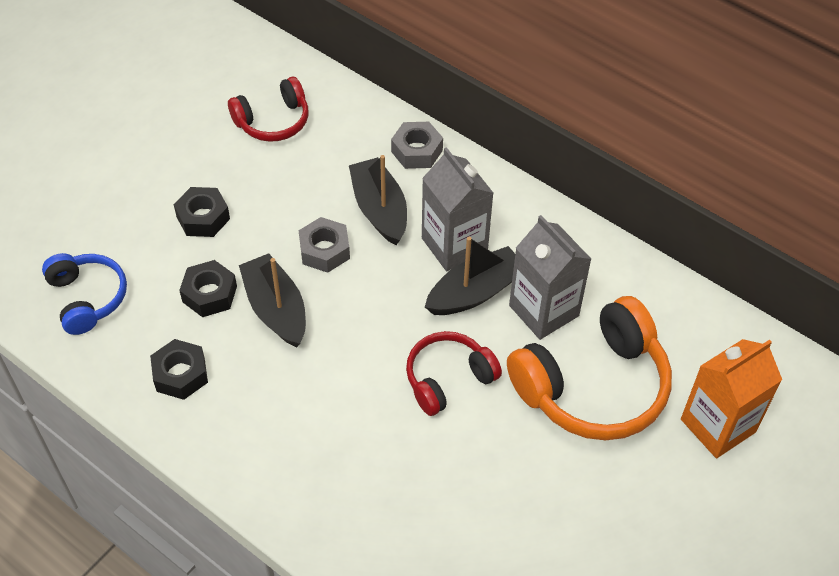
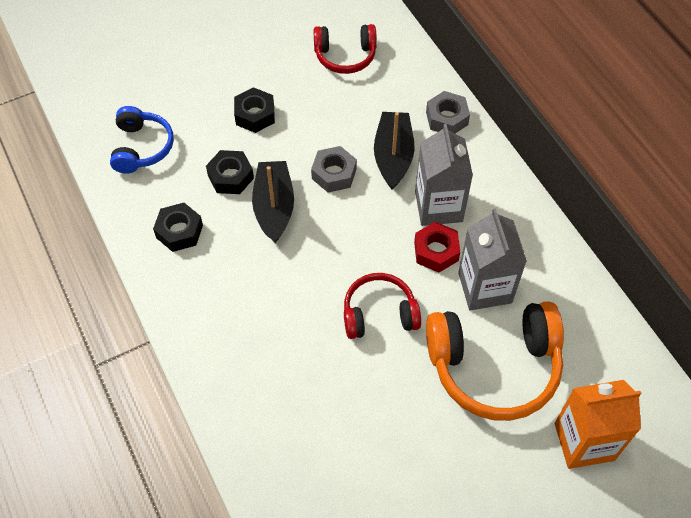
camera: 25 degrees right, 5 degrees up
(475, 292) = (436, 251): black boat -> red nut

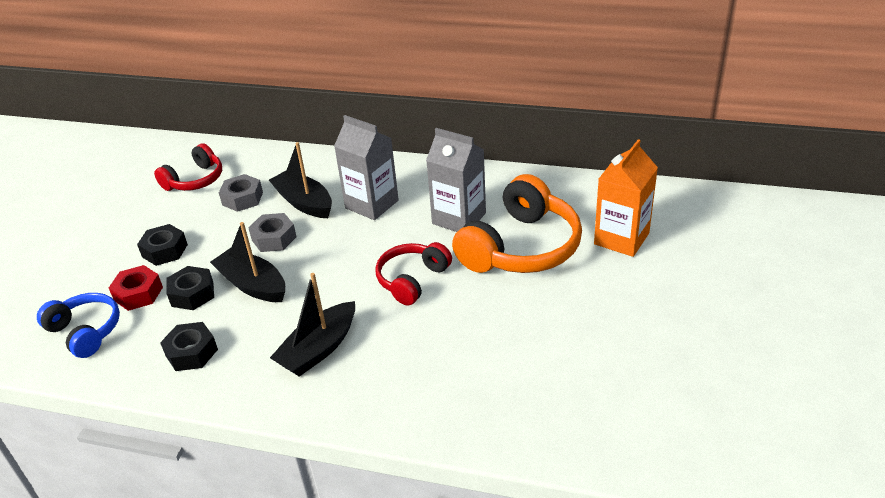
camera: 45 degrees left, 20 degrees down
(252, 311) = (319, 349): none -> black boat
(436, 251) = (402, 225): red nut -> red nut (138, 294)
(447, 118) = (314, 163): grey nut -> grey nut (242, 198)

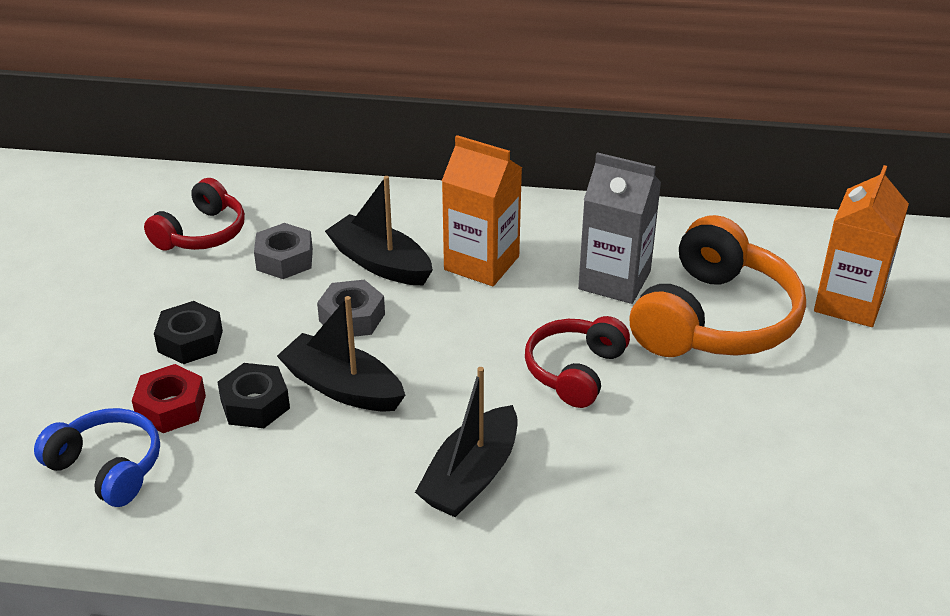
camera: 10 degrees left, 0 degrees up
(191, 352) = (283, 490): black nut -> none
(371, 204) = (481, 263): grey carton -> orange carton

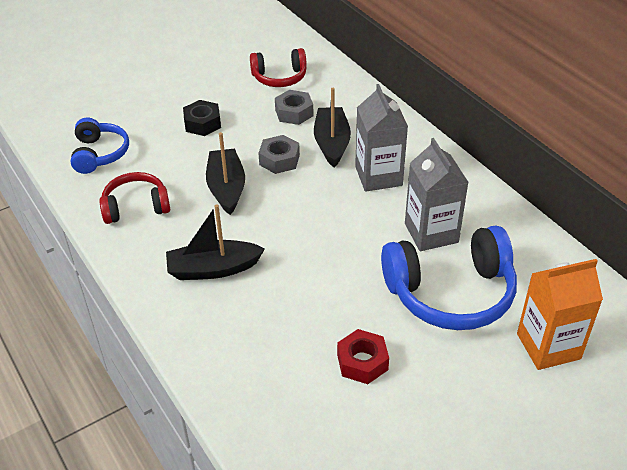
camera: 50 degrees right, 5 degrees up
(171, 407) = (154, 146): red nut -> red nut (362, 362)
(255, 404) = (184, 169): black nut -> none
(481, 263) = (378, 176): orange carton -> grey carton
(575, 371) = (335, 261): red headphones -> red headphones (136, 207)
(715, 319) = (451, 293): orange headphones -> blue headphones

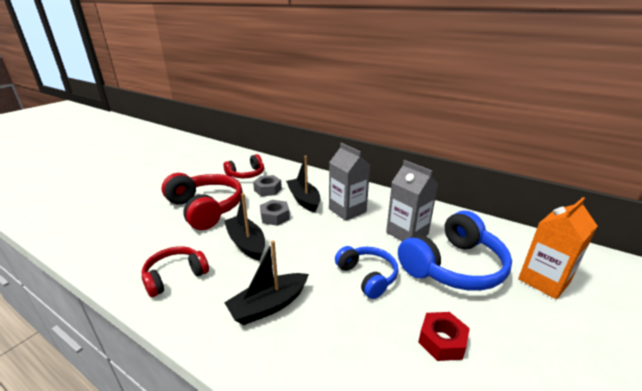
camera: 25 degrees left, 15 degrees down
(100, 154) = (127, 246): blue headphones -> blue headphones (367, 276)
(202, 123) = (206, 208): black nut -> red headphones

